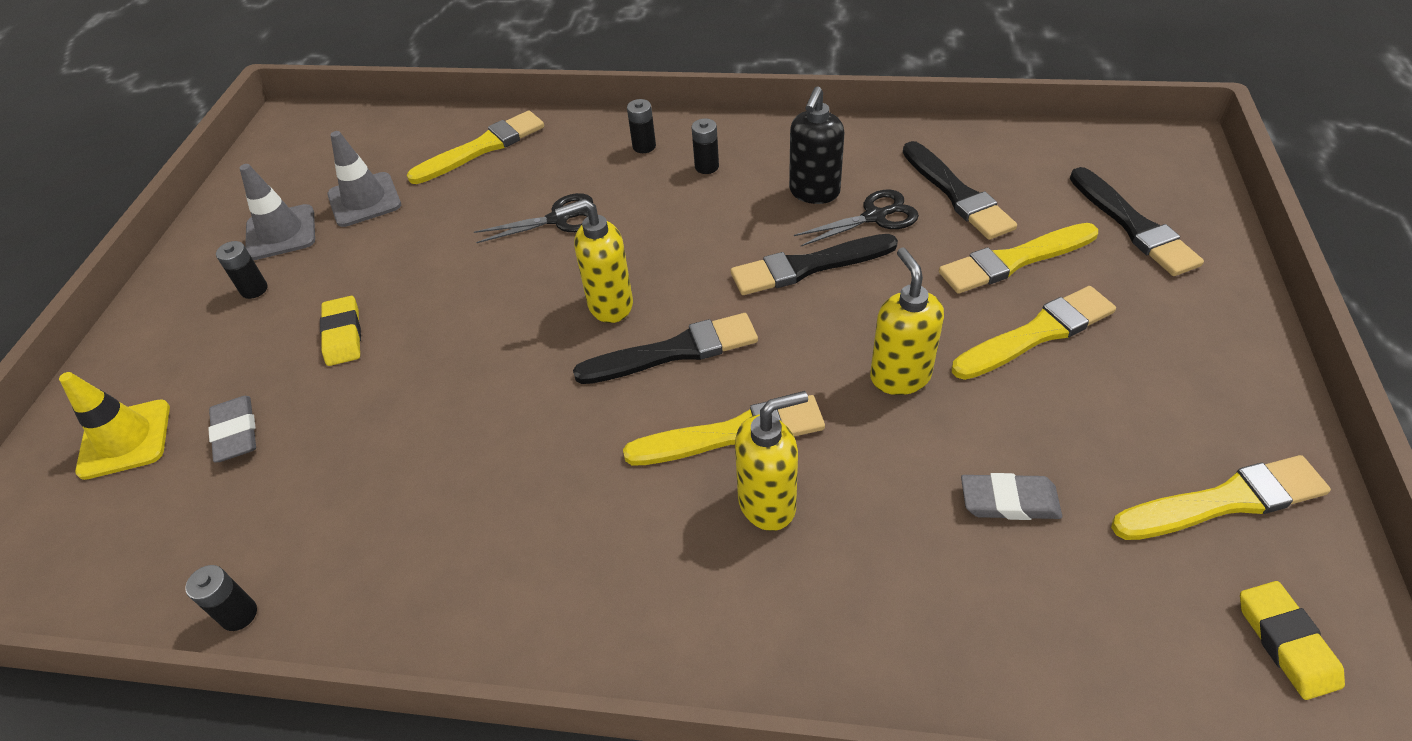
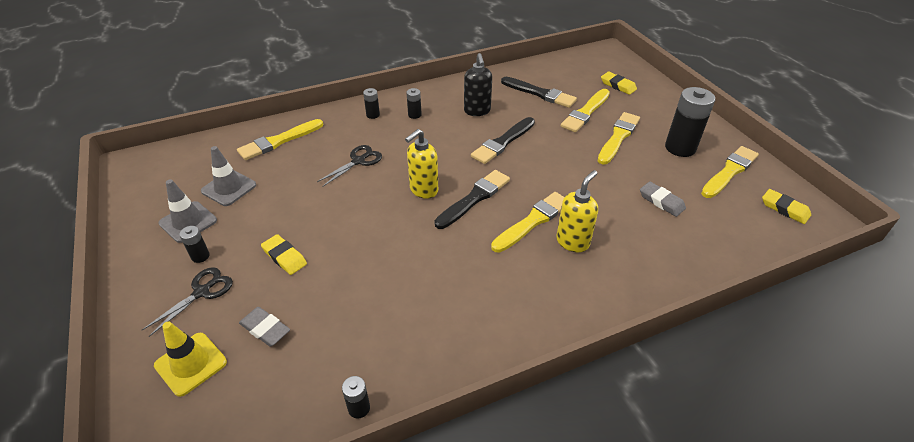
camera: 35 degrees left, 5 degrees down
(482, 148) = (279, 141): yellow brush -> yellow brush turned 150 degrees counterclockwise
(875, 217) = (513, 113): black scissors -> black scissors (202, 292)
(899, 376) = (580, 172): yellow soap dispenser -> none
(1009, 501) = (661, 201): grey eraser -> grey eraser turned 75 degrees clockwise
(1133, 225) = (618, 85): black brush -> yellow eraser
(1154, 405) = (680, 148): none -> black battery

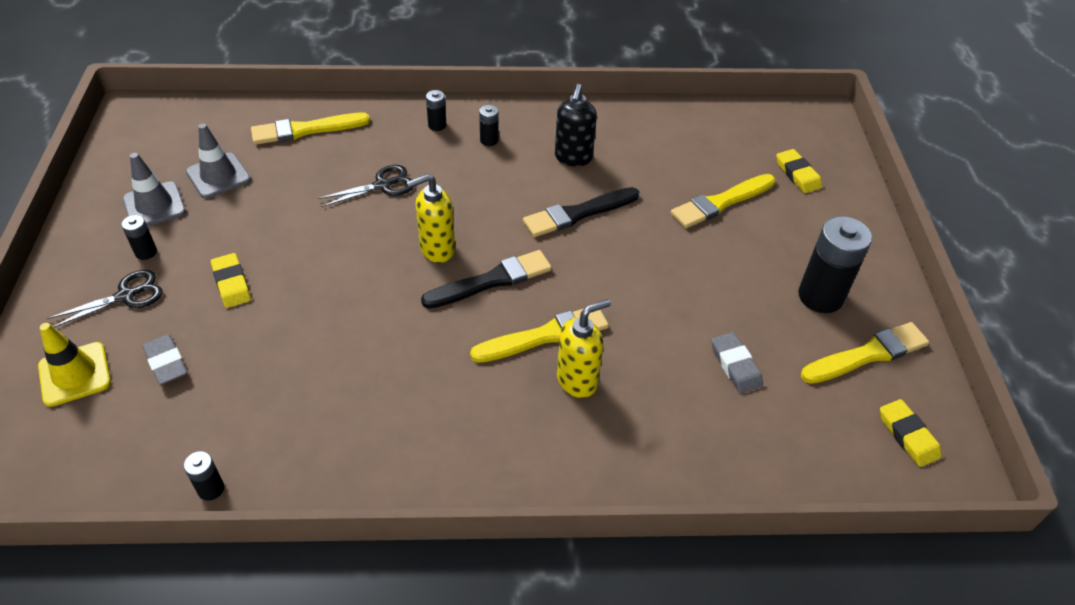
camera: 20 degrees right, 5 degrees up
(540, 93) = (676, 155): black brush -> none
(618, 137) = (741, 253): yellow brush -> none

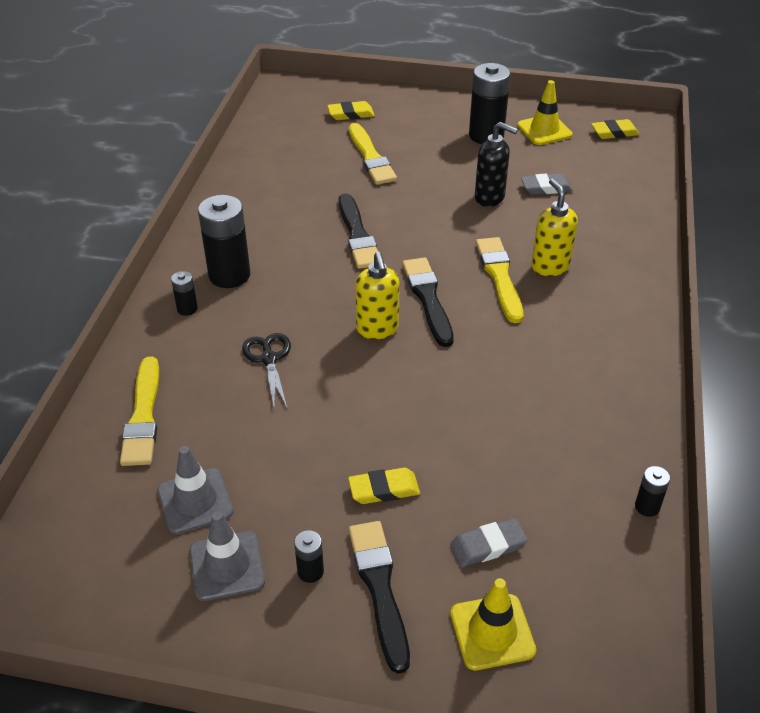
camera: 75 degrees left, 5 degrees down
(126, 296) = (379, 588): black scissors -> black brush
(489, 140) = (229, 275): black battery -> black battery, size x2.11
(573, 158) = (280, 226): black soap dispenser -> black soap dispenser (490, 198)
(867, 354) = (544, 130): yellow brush -> yellow traffic cone

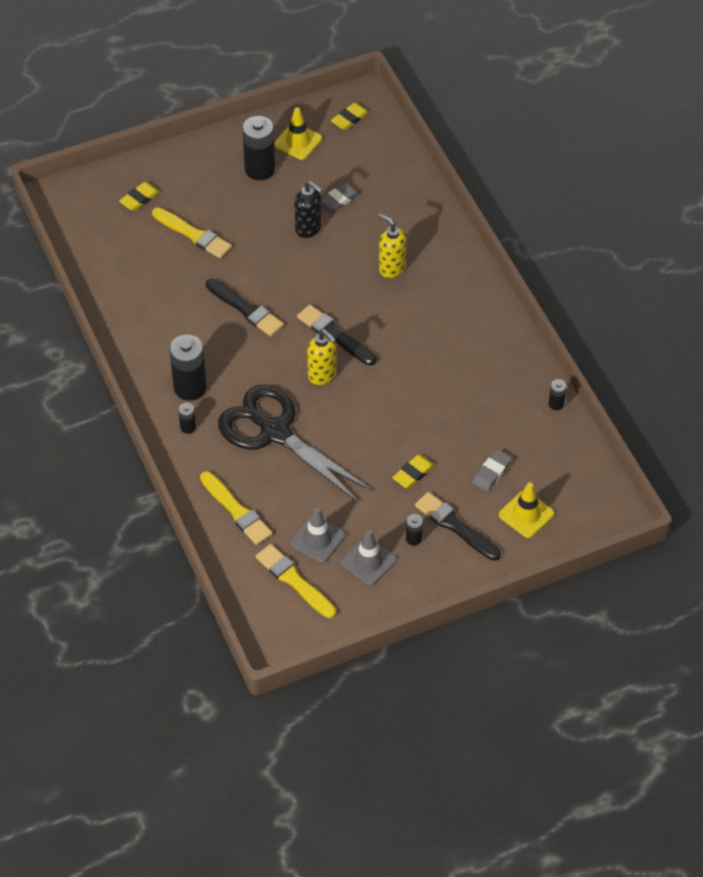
camera: 35 degrees left, 10 degrees up
(269, 359) = (275, 432): black scissors -> black scissors, size x2.25
(490, 198) = (308, 228): black soap dispenser -> black soap dispenser turned 45 degrees clockwise
(499, 277) = (366, 293): yellow brush -> yellow brush (294, 580)

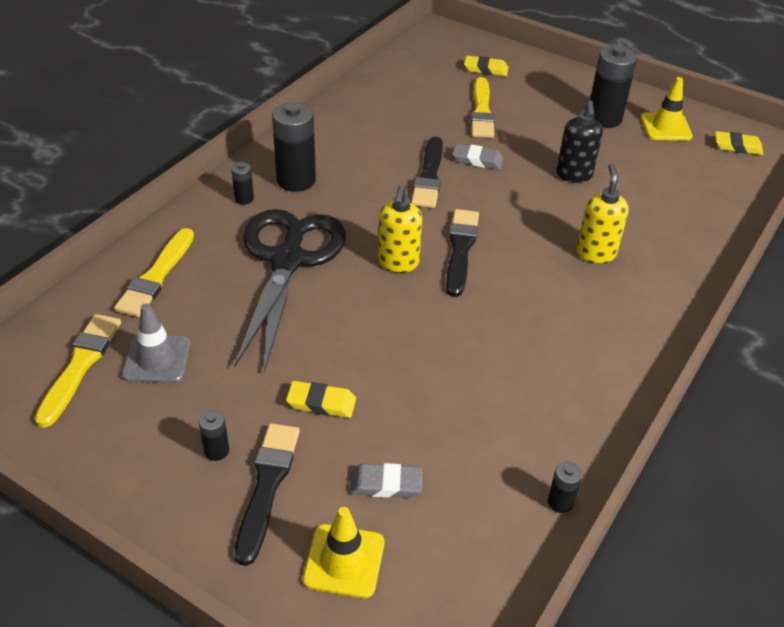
camera: 55 degrees right, 10 degrees down
(339, 199) = (635, 180): grey eraser -> grey eraser (477, 160)
(368, 561) = (151, 421): grey traffic cone -> none

